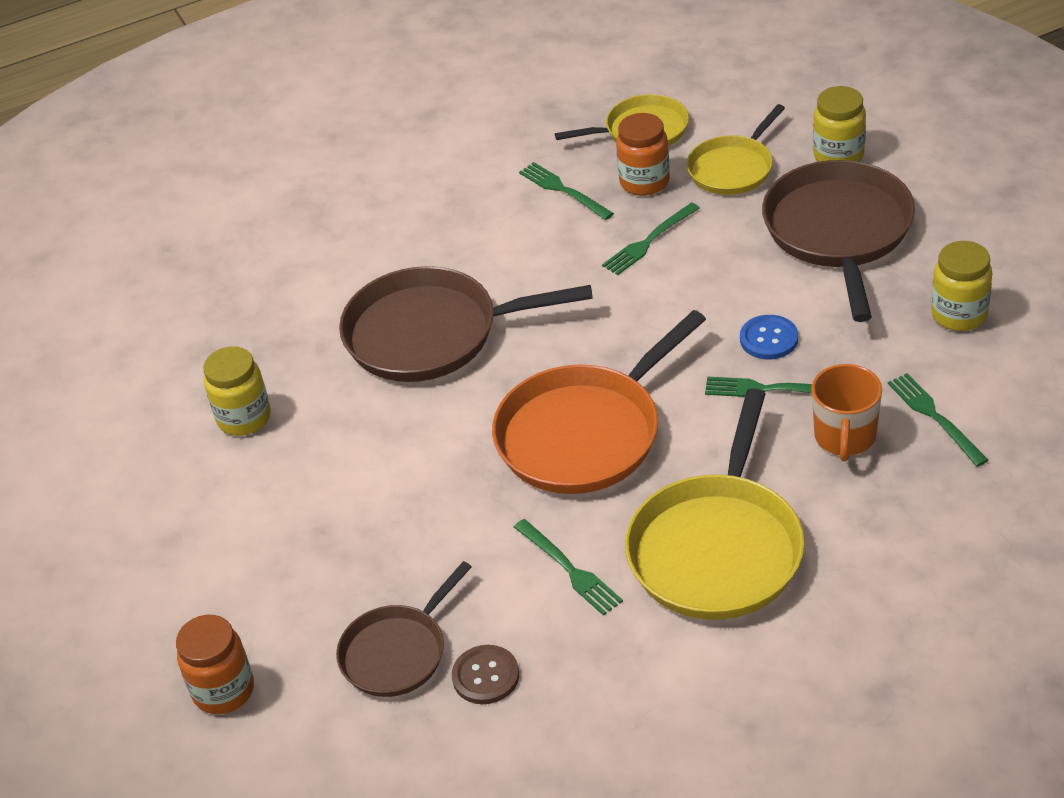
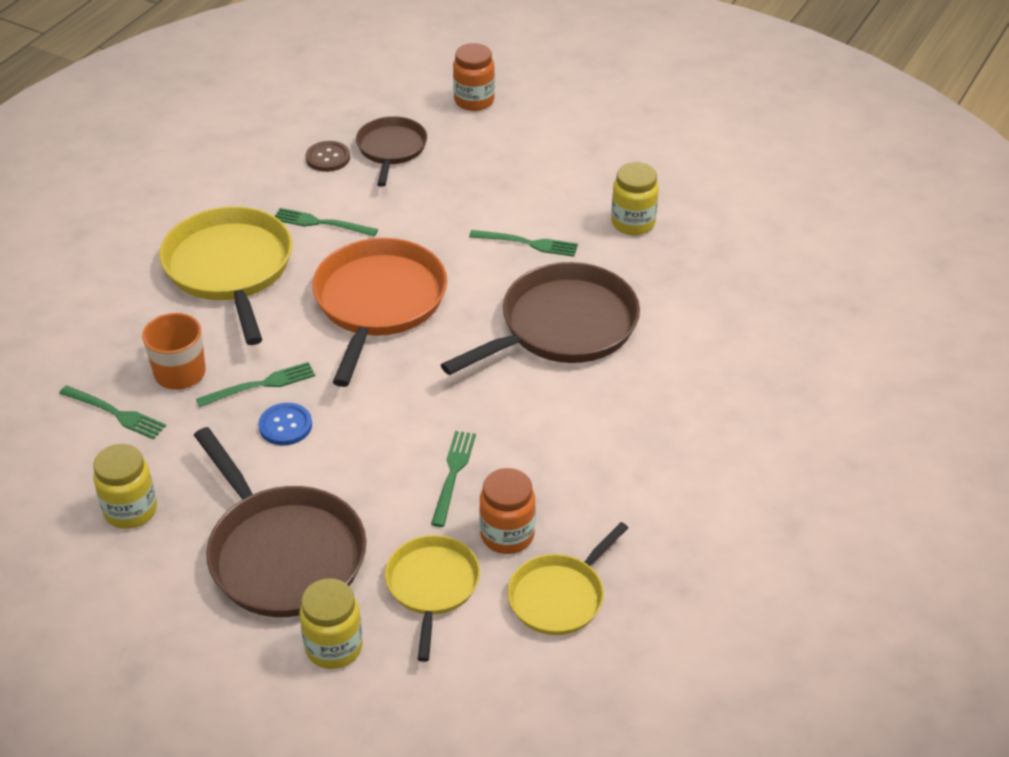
camera: 140 degrees right, 0 degrees up
(563, 190) = (576, 495): green fork -> green fork (527, 243)

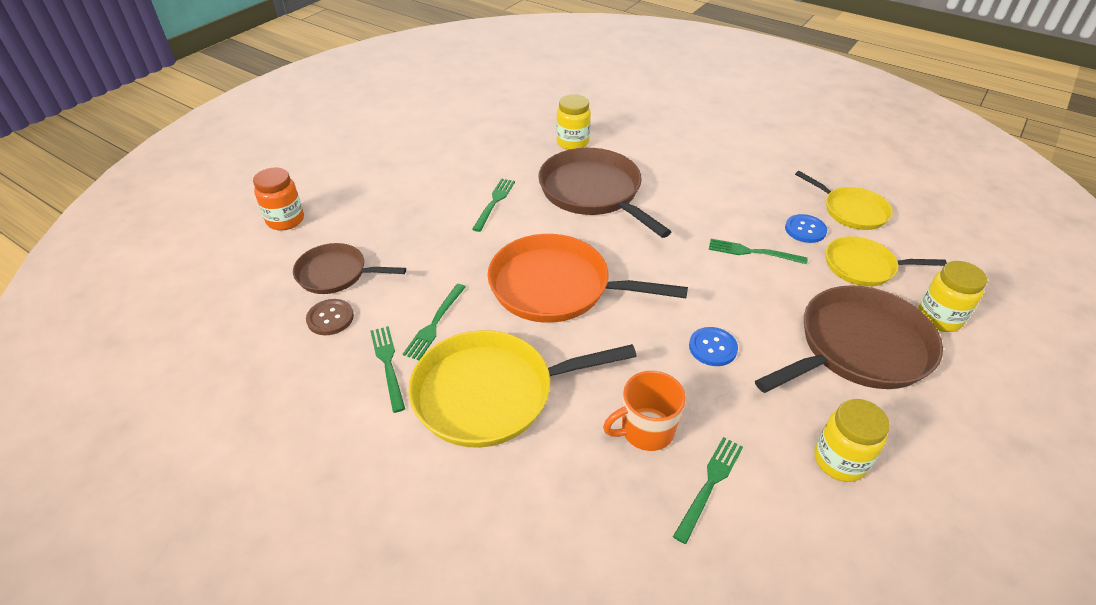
camera: 85 degrees left, 0 degrees up
(260, 385) = (662, 365): green fork -> green fork (388, 364)
(507, 535) = (805, 230): orange jar -> blue button
(633, 223) = (482, 153): yellow jar -> yellow jar (572, 142)

